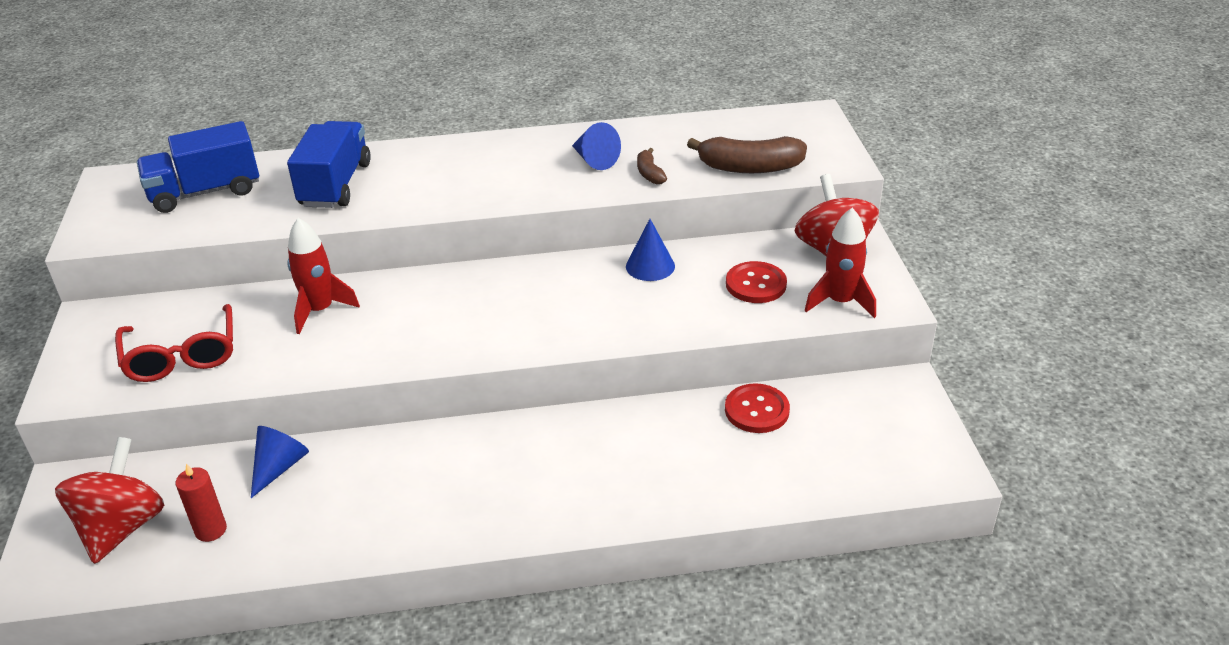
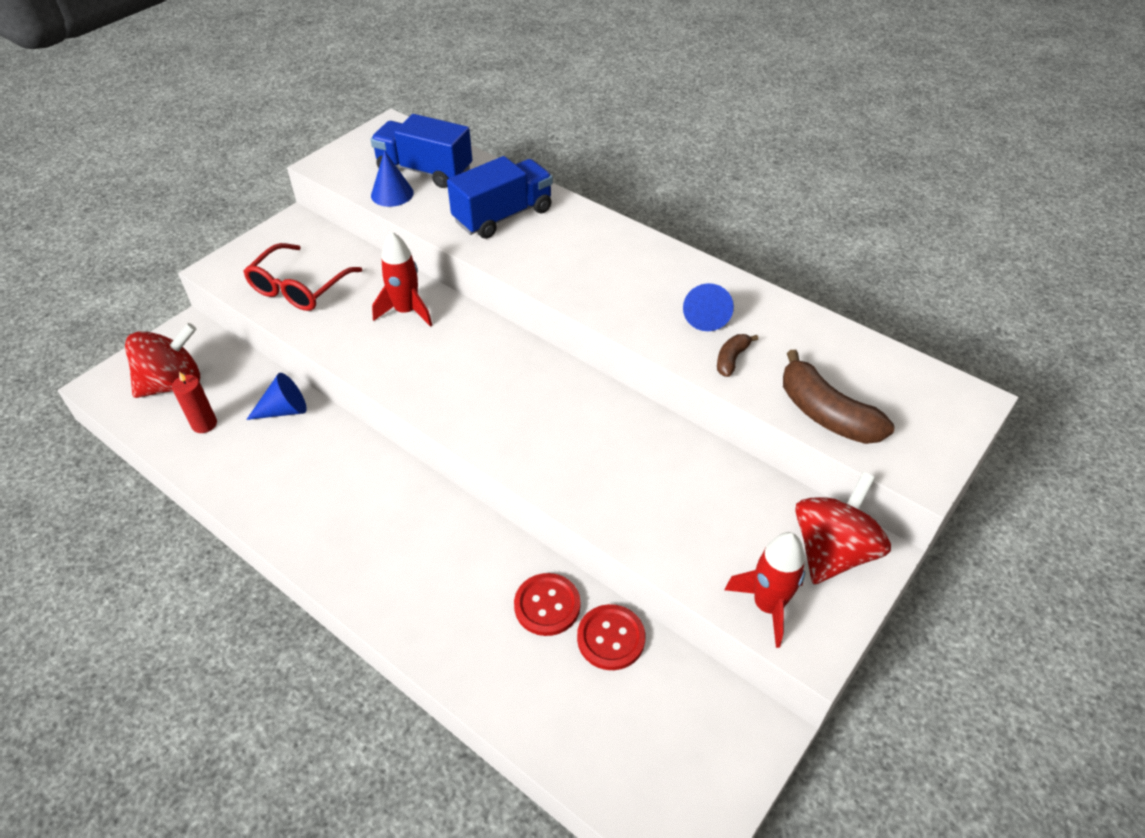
camera: 45 degrees right, 10 degrees up
(650, 266) = (660, 443): blue cone -> blue cone (392, 194)
(756, 284) = (719, 528): red button -> red button (547, 605)

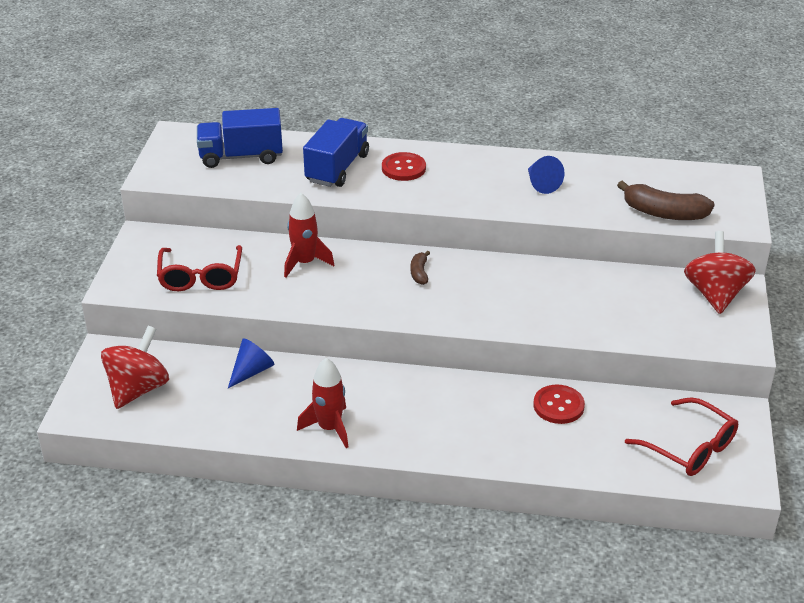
camera: 30 degrees left, 10 degrees down
(204, 424) = (196, 404): red candle -> none
(392, 194) = (233, 180): blue cone -> none
(611, 638) = (614, 405): red button -> red button (403, 168)
(654, 750) = (689, 447): none -> red glasses
(731, 359) = (581, 203): brown banana -> brown banana (419, 273)
(768, 605) = (703, 335): red rocket -> red rocket (329, 428)

